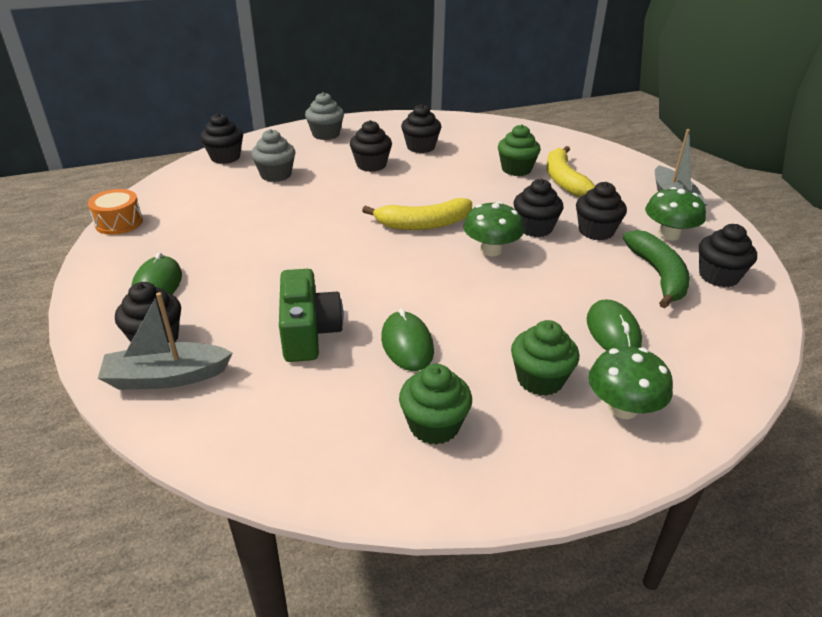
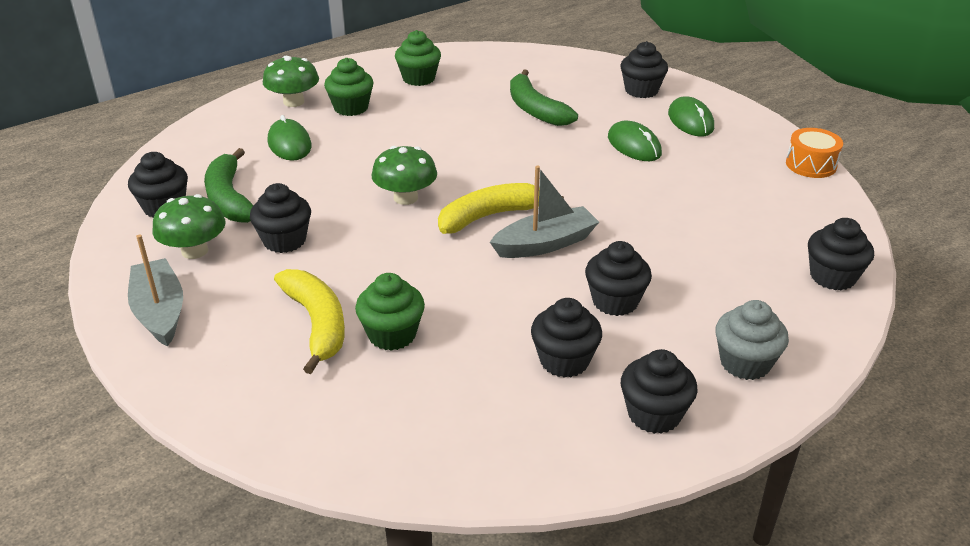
camera: 165 degrees right, 0 degrees up
(167, 377) = (607, 75): grey boat -> grey boat (545, 244)
(276, 175) = (727, 257): grey cupcake -> none
(308, 332) = (535, 109): green camera -> green banana
(407, 344) = (455, 113): green mouse -> green mouse (634, 145)
(534, 228) = (359, 232): black cupcake -> black cupcake (654, 414)

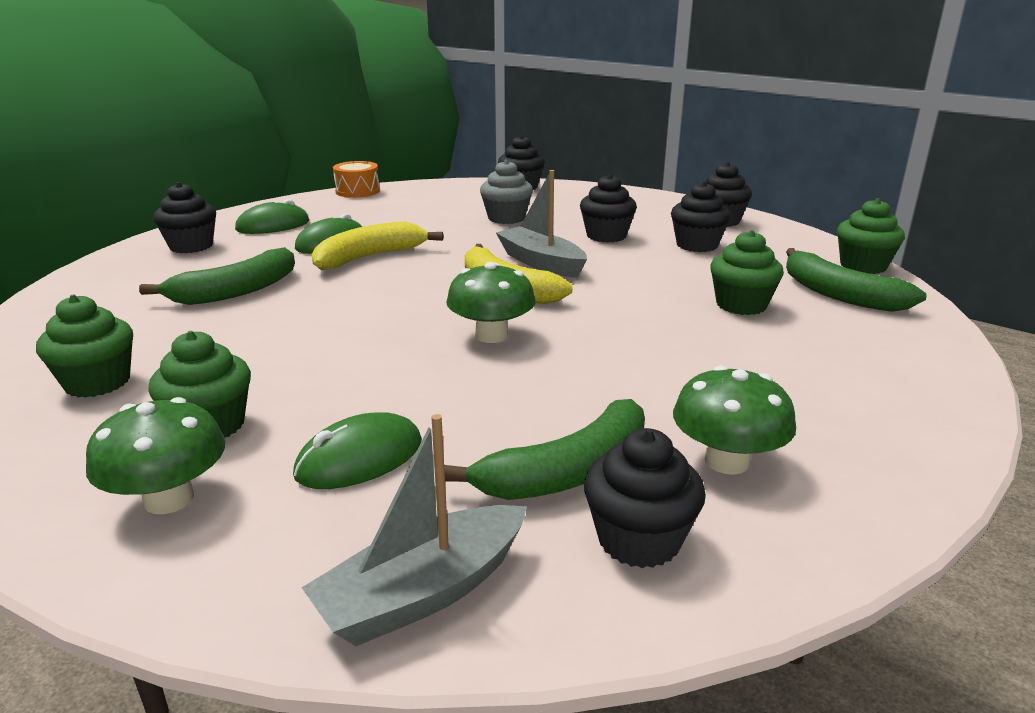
camera: 105 degrees left, 10 degrees down
(160, 312) = (872, 446): grey boat -> grey boat (424, 592)
(284, 240) = (642, 394): black cupcake -> none
(317, 324) = (769, 341): yellow banana -> yellow banana (370, 257)
(381, 413) = (839, 294): none -> green banana
(447, 477) = (863, 266): none -> green cupcake
(745, 363) = (640, 204): grey cupcake -> grey cupcake (506, 218)

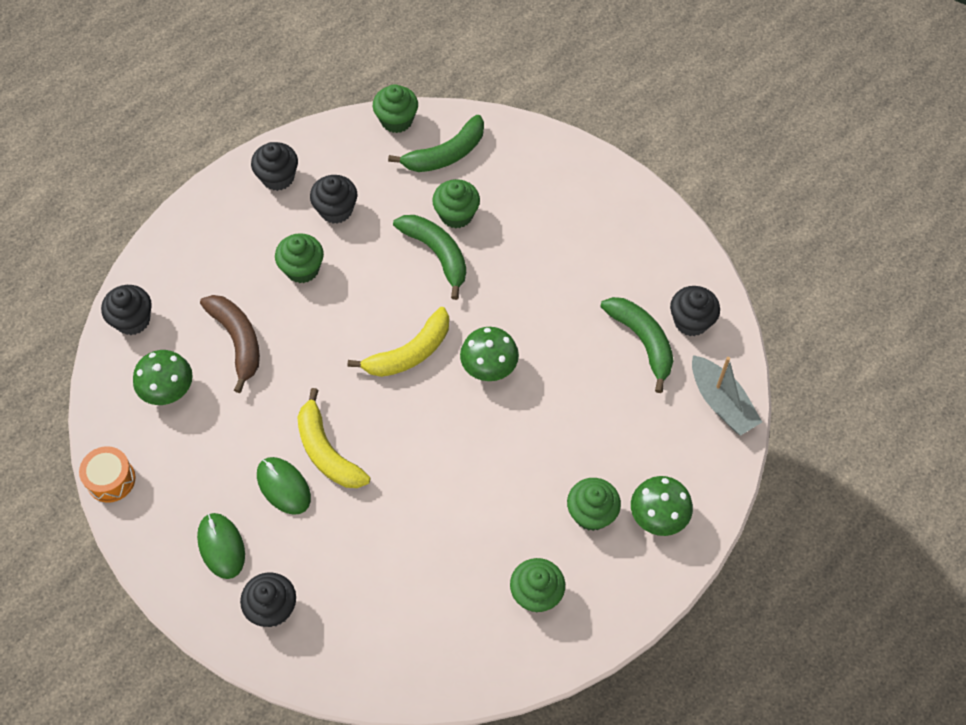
camera: 85 degrees left, 35 degrees up
(236, 291) = (391, 543): green banana -> green banana (437, 254)
(359, 458) = (627, 434): green mouse -> none
(506, 218) = (237, 341): grey cupcake -> brown banana
(541, 263) = (360, 324): grey boat -> none
(606, 236) = (302, 269): black cupcake -> green cupcake
(727, 461) = (636, 273): green mushroom -> green mushroom (168, 389)

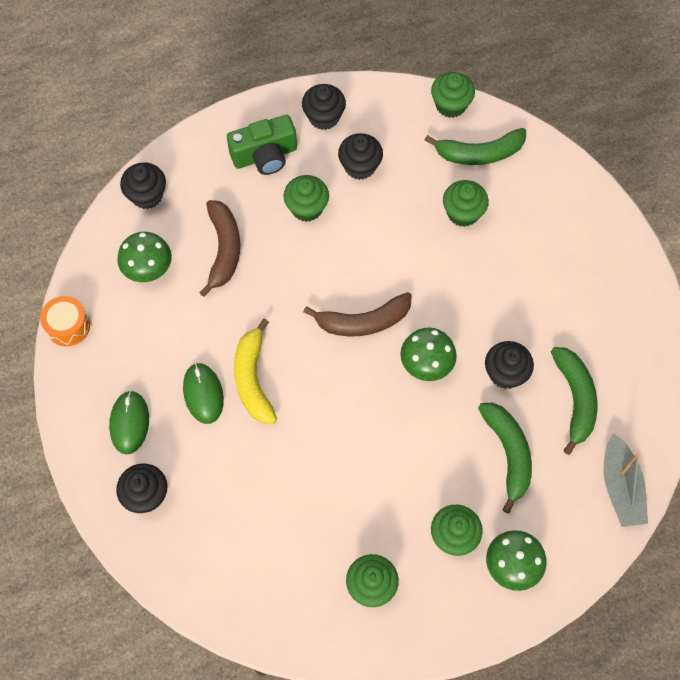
camera: 25 degrees right, 5 degrees up
(236, 236) = (265, 155): none -> green camera
(409, 353) = (363, 321): yellow banana -> brown banana
(437, 254) = (428, 242): green banana -> green banana (508, 454)
(691, 321) = (629, 399): black cupcake -> black cupcake (505, 373)

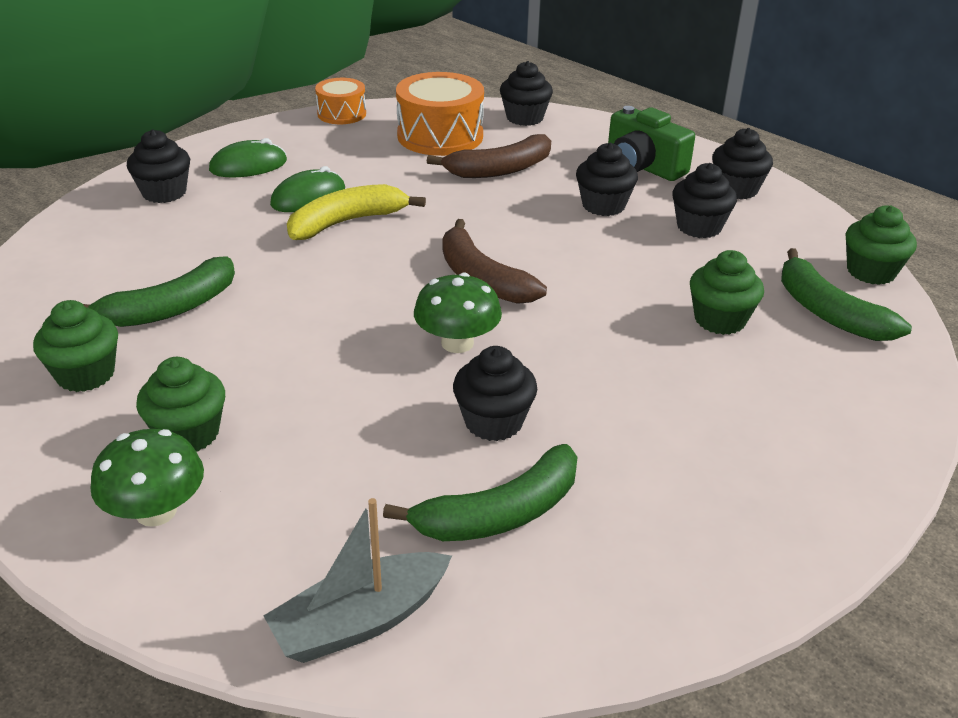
camera: 65 degrees right, 30 degrees down
(148, 268) = (440, 136): green mushroom -> orange drum
(307, 208) = (603, 205): green cupcake -> black cupcake
(508, 454) = (355, 458): green banana -> green banana (170, 308)

